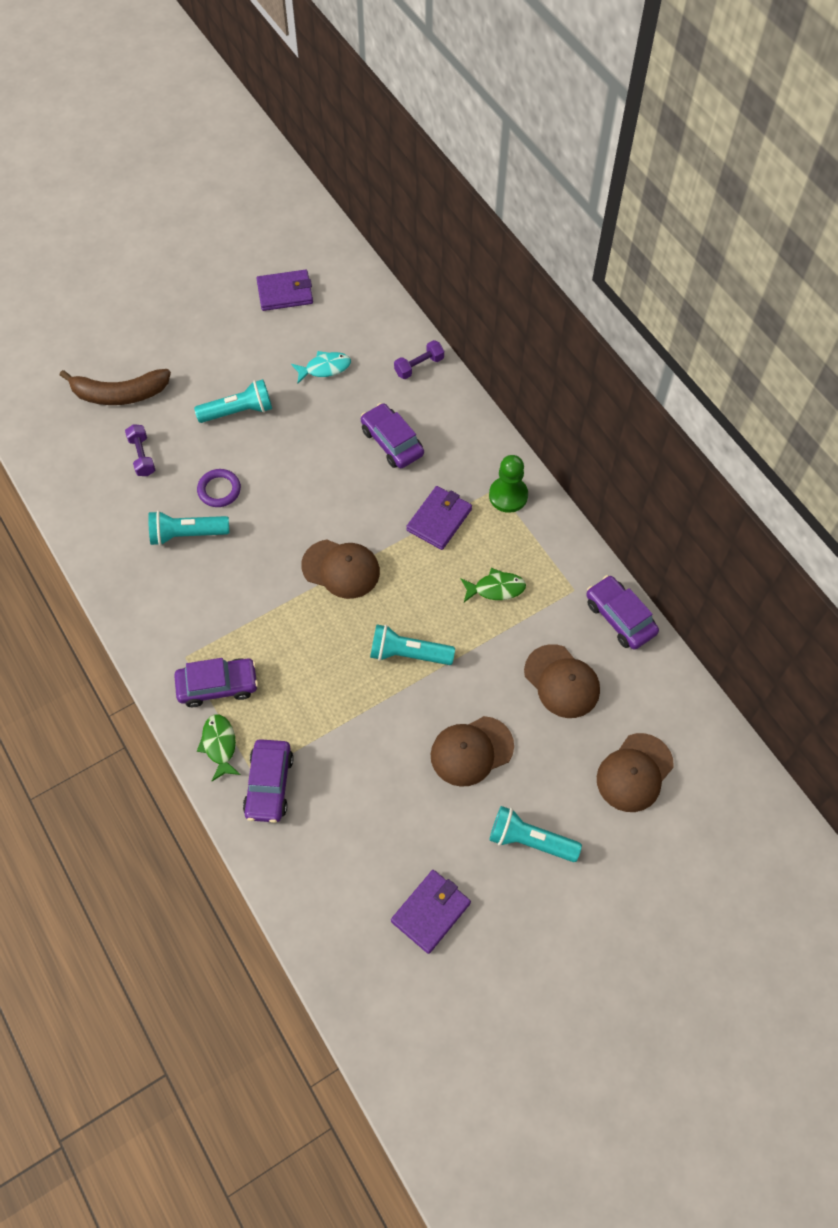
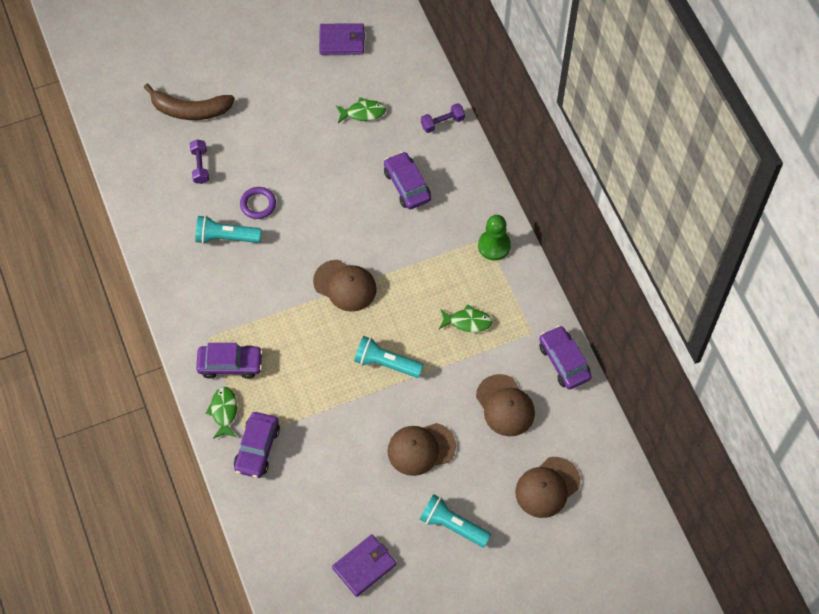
camera: 10 degrees right, 0 degrees up
(238, 411) = (285, 139): turquoise flashlight -> none
(325, 368) = (363, 113): turquoise fish -> green fish
(439, 520) = (433, 257): purple wallet -> none

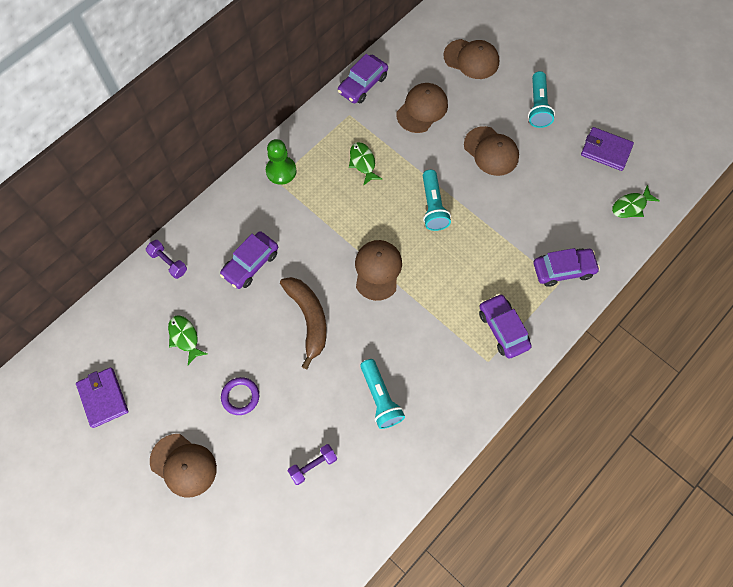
camera: 115 degrees left, 5 degrees up
(190, 110) = (250, 513): brown banana -> brown banana (309, 319)
(224, 411) = (547, 312): green fish -> green fish (631, 206)
(254, 78) = (183, 465): none -> brown cap
(258, 204) = (331, 386): purple ring -> purple ring (240, 397)

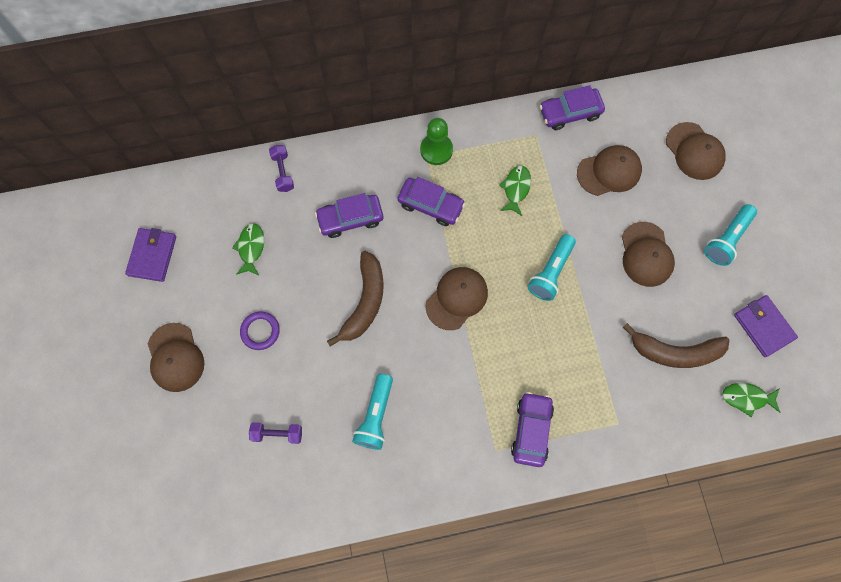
camera: 35 degrees right, 5 degrees up
(560, 206) = (675, 352): none -> brown banana
(563, 269) = (631, 414): purple car -> purple car (430, 205)

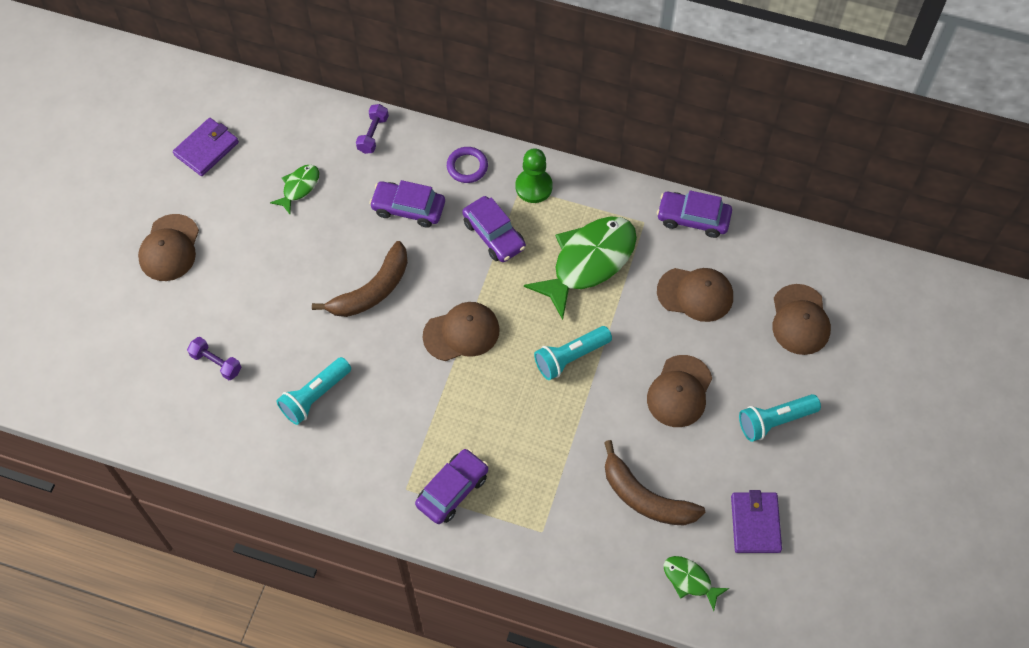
camera: 30 degrees right, 10 degrees down
(260, 331) = (259, 265): purple ring -> purple ring (467, 166)
(516, 189) = (588, 262): green fish -> green fish, size x2.09

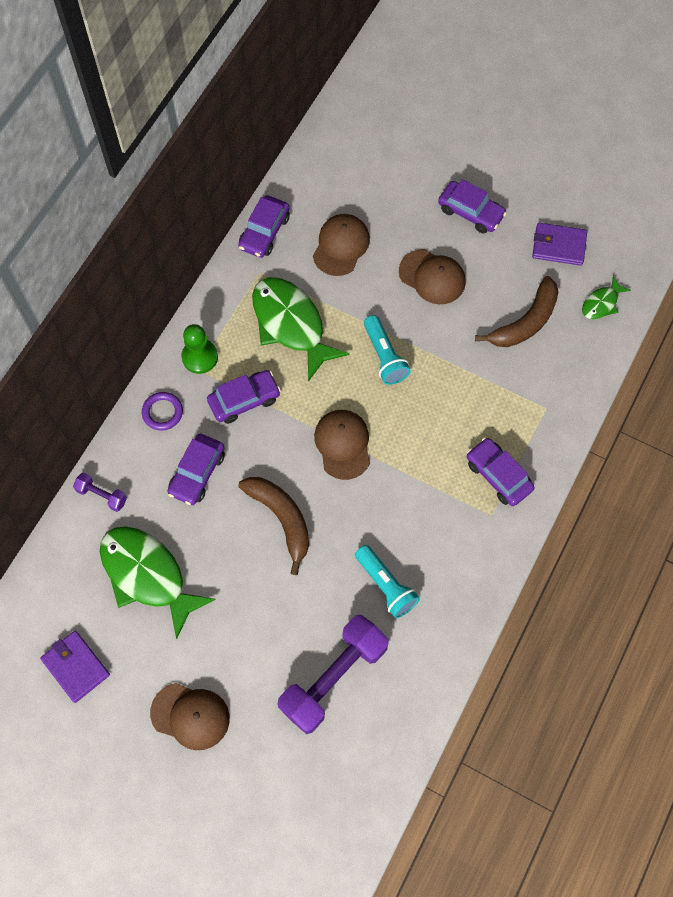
camera: 80 degrees left, 5 degrees up
(216, 363) = (333, 678): purple dumbbell -> purple dumbbell, size x2.22
(299, 187) = (148, 575): green fish -> green fish, size x2.09
(775, 421) = (471, 212): turquoise flashlight -> purple car
(800, 320) = (381, 173): brown cap -> none

